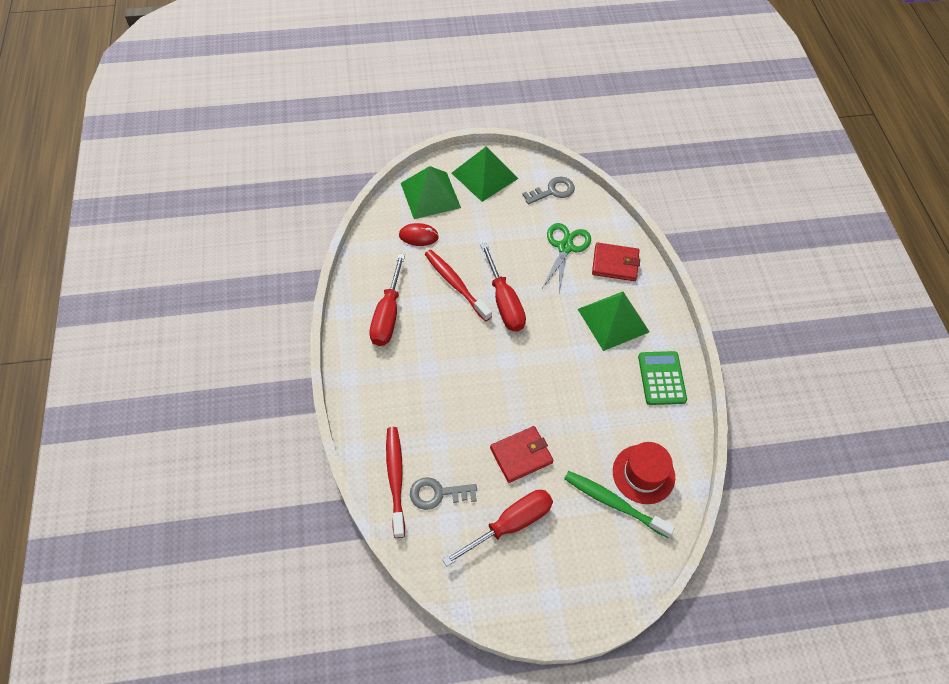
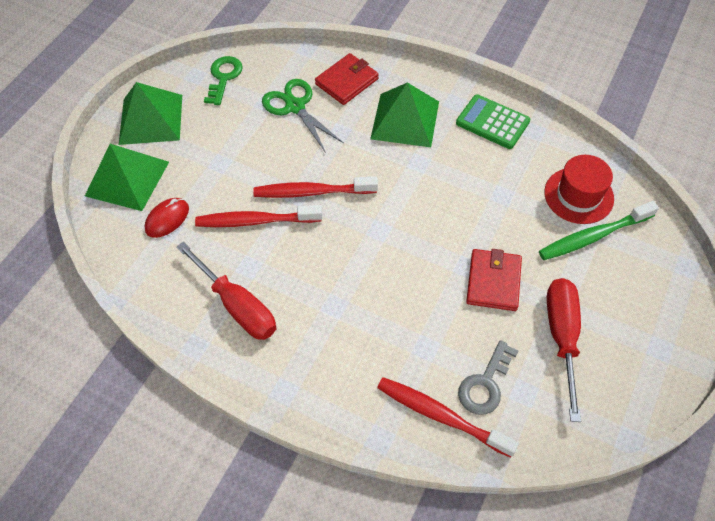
camera: 50 degrees left, 0 degrees up
(504, 302) = (312, 192): red screwdriver -> red toothbrush
(552, 191) = (223, 78): grey key -> green key

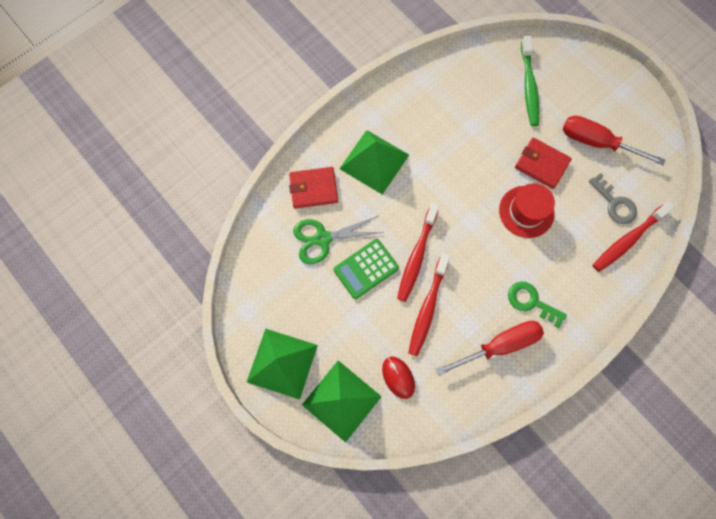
camera: 70 degrees left, 15 degrees up
(223, 78) = (261, 286): green key -> green key (531, 302)
(347, 81) = (313, 189): red wallet -> red wallet turned 75 degrees counterclockwise
(492, 122) = (404, 102): green calculator -> green calculator (366, 269)
(578, 195) = (492, 78): red hat -> red hat (526, 211)

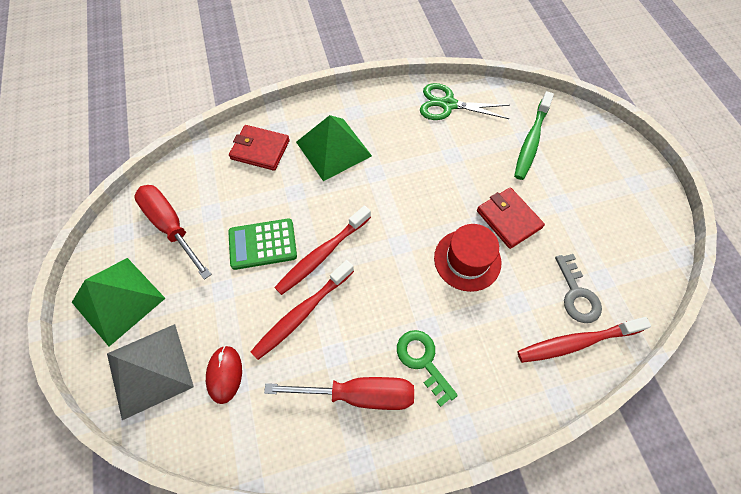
camera: 25 degrees right, 10 degrees down
(323, 239) = (239, 197): green scissors -> green scissors (448, 104)
(341, 400) = (149, 370): green pyramid -> grey pyramid
(597, 142) = (583, 222): red screwdriver -> red screwdriver (172, 227)

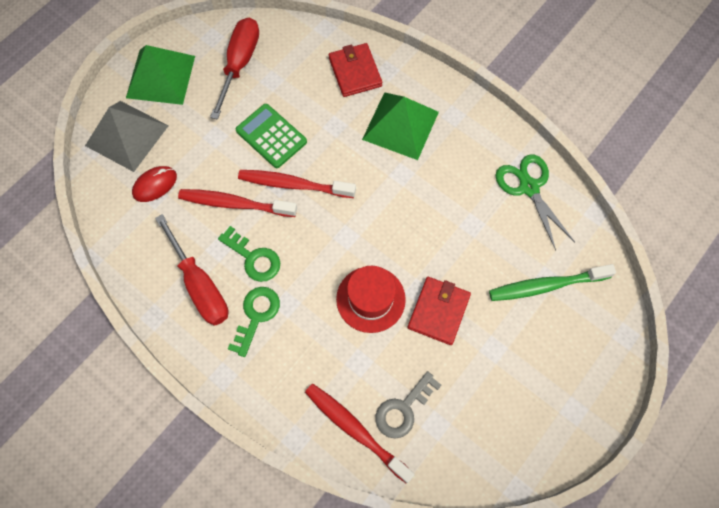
camera: 55 degrees right, 5 degrees up
(366, 329) = (253, 258): none -> green key

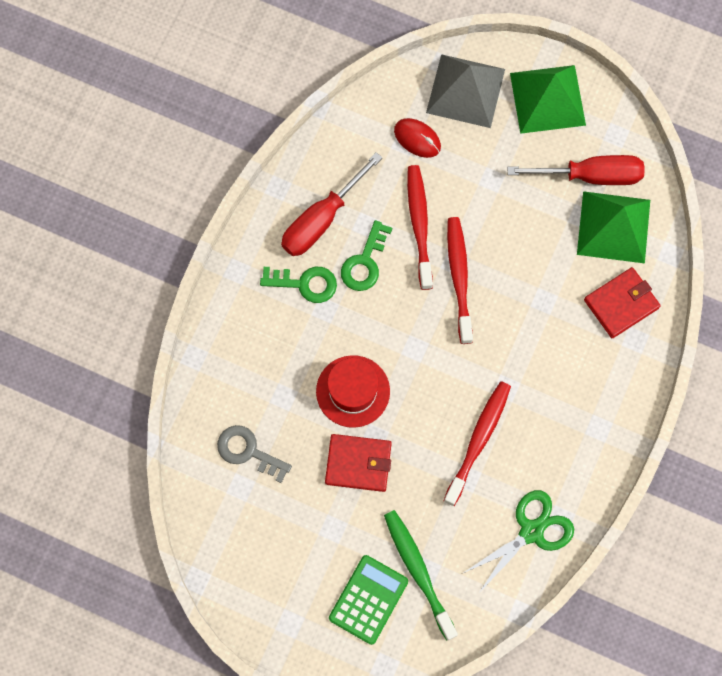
camera: 75 degrees right, 5 degrees up
(271, 136) = (510, 237): green calculator -> green calculator (368, 599)
(355, 430) = (217, 410): red toothbrush -> red toothbrush (478, 440)
(400, 125) = (567, 372): green pyramid -> green pyramid (613, 227)

